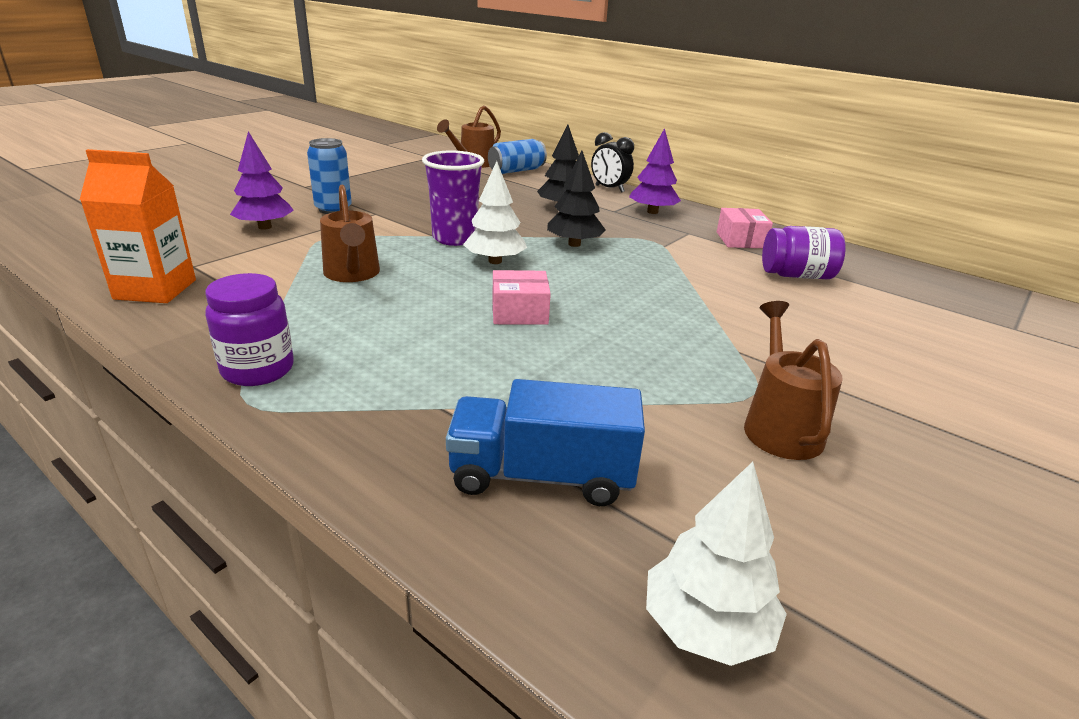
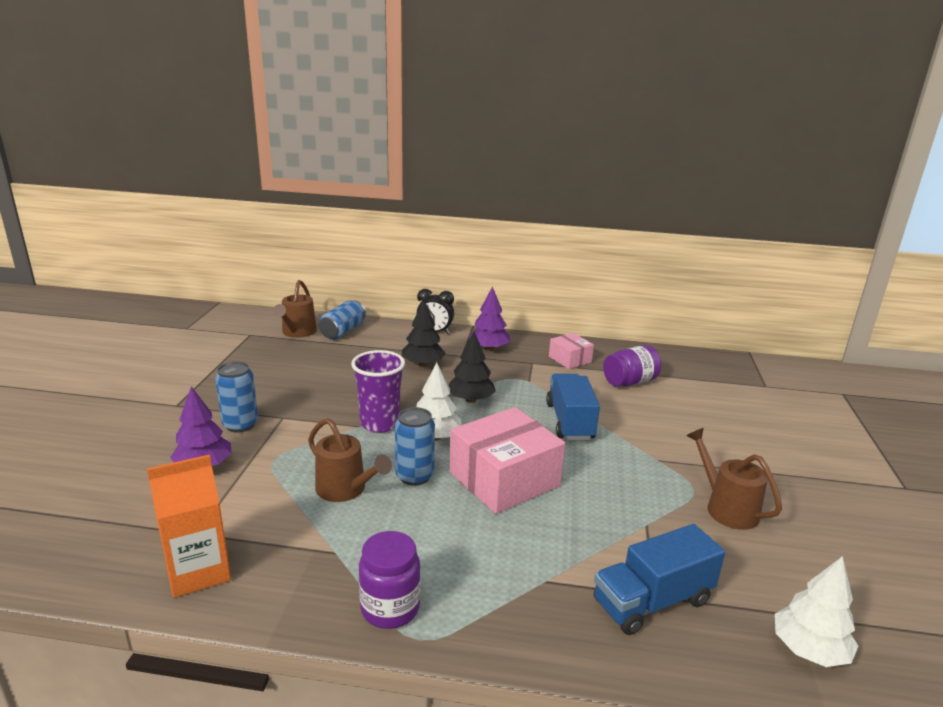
camera: 30 degrees left, 5 degrees down
(430, 283) = (414, 476): none -> blue can
(519, 312) = (504, 479): pink box -> pink box, size x1.92
(666, 288) = (570, 421): none -> blue truck

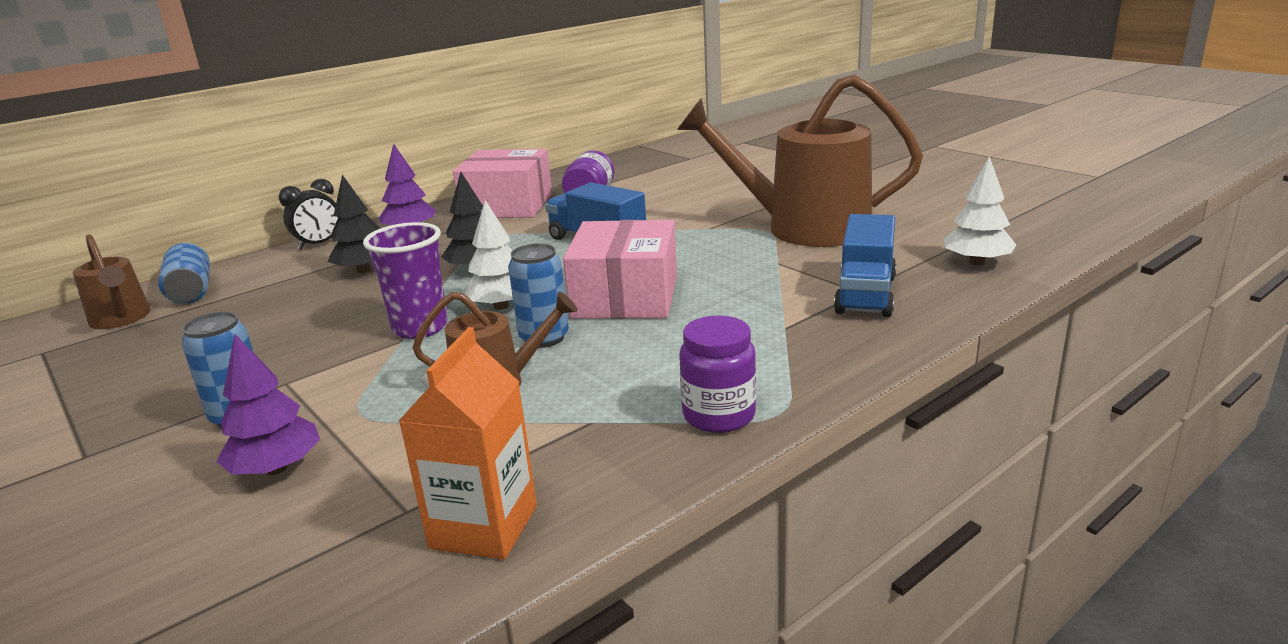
camera: 45 degrees left, 0 degrees up
(570, 359) = (507, 205): pink box -> pink box, size x1.92
(726, 508) = (803, 228): brown watering can -> brown watering can, size x1.99

